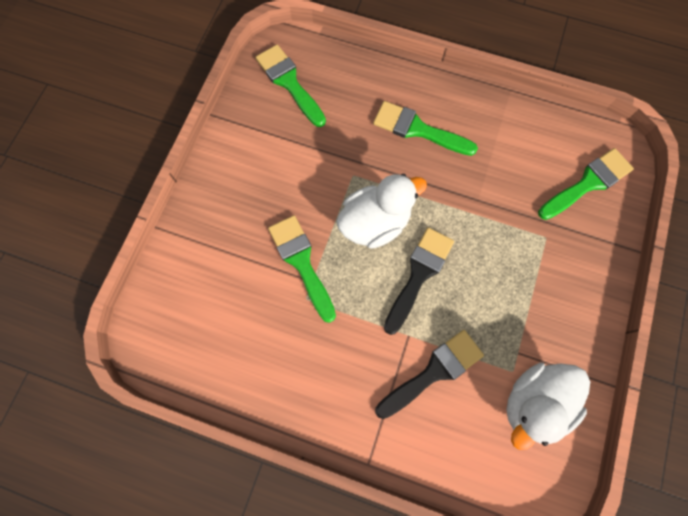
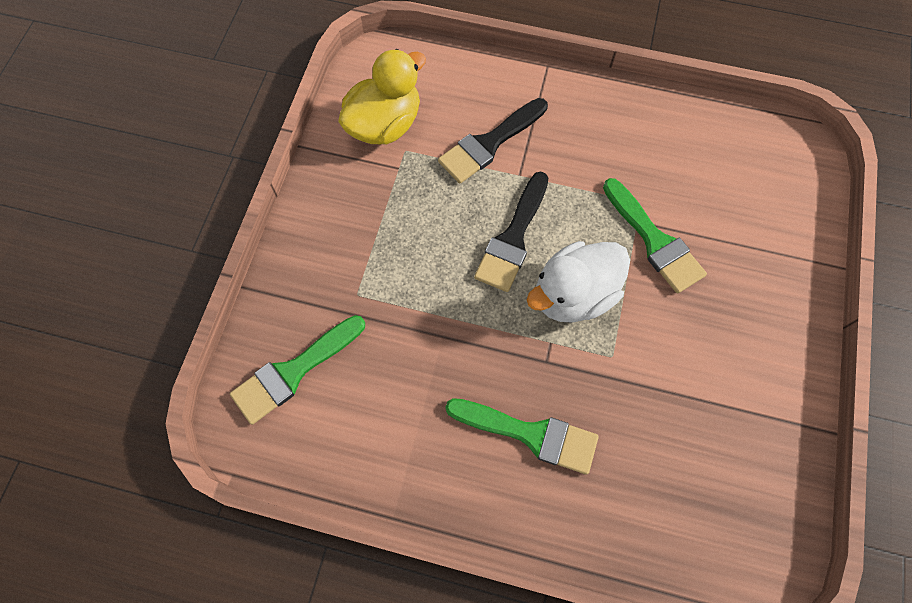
camera: 175 degrees right, 5 degrees down
(289, 83) = (736, 499): green brush -> none
(534, 403) = (384, 125): white duck -> yellow duck

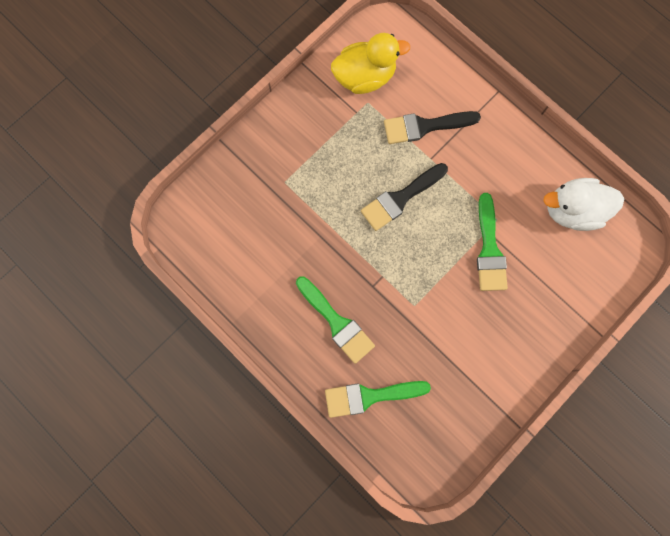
camera: 30 degrees right, 10 degrees up
(294, 372) = (222, 209): green brush -> green brush (369, 396)
(573, 295) = (415, 255): white duck -> white duck (572, 210)

